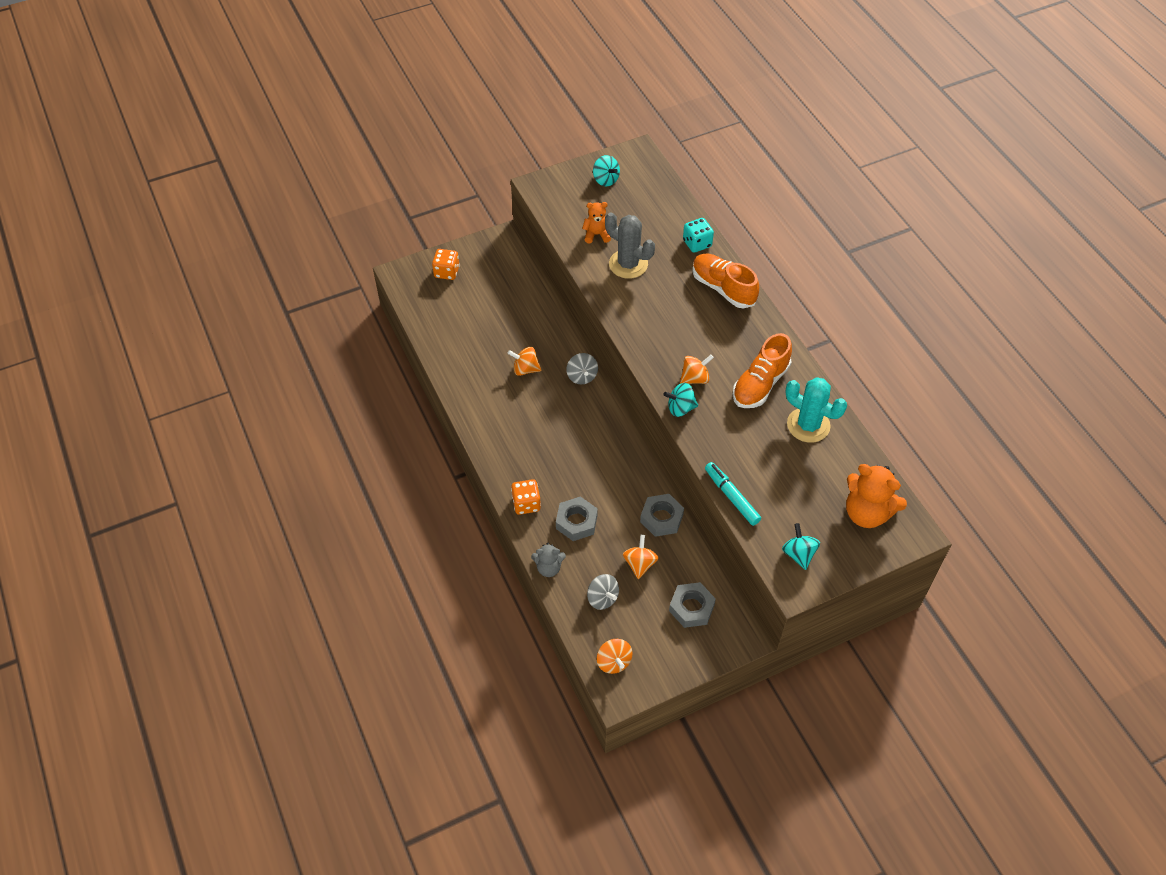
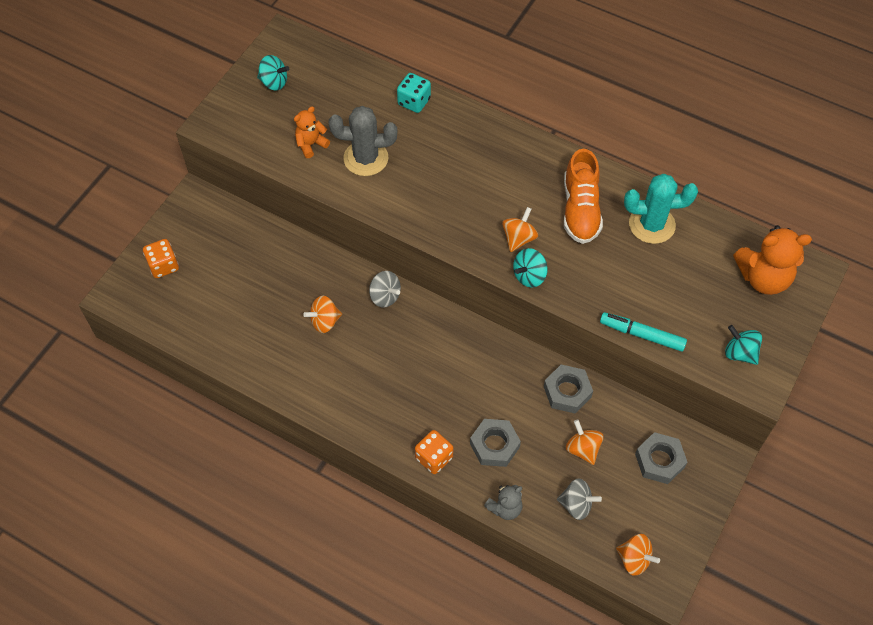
camera: 35 degrees left, 5 degrees up
(723, 288) = (473, 134): orange shoe -> none

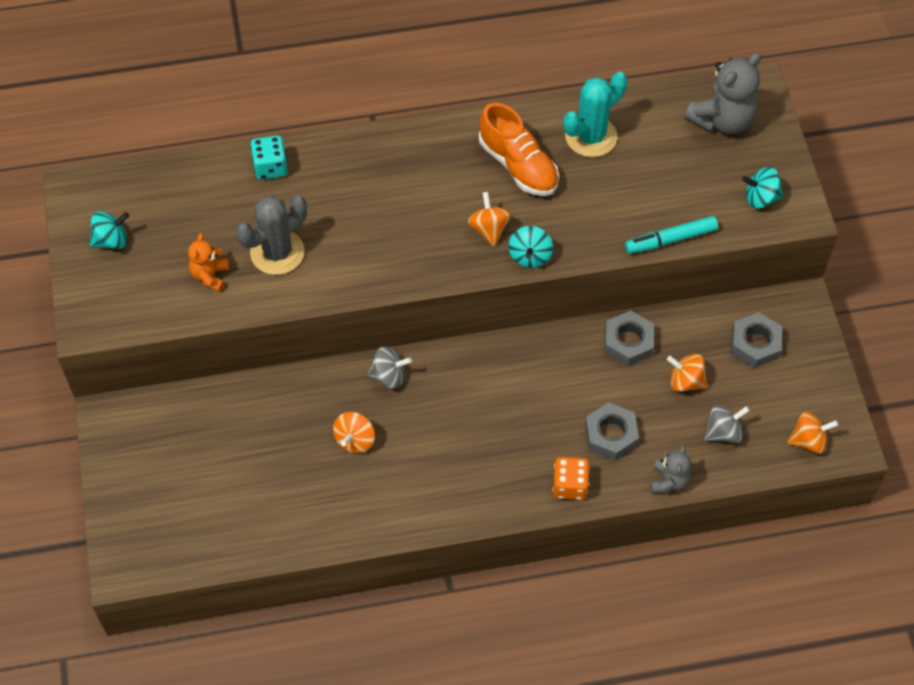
camera: 40 degrees left, 0 degrees up
(163, 266) = (143, 504): orange dice -> none
(763, 278) = (722, 120): orange teddy bear -> grey teddy bear

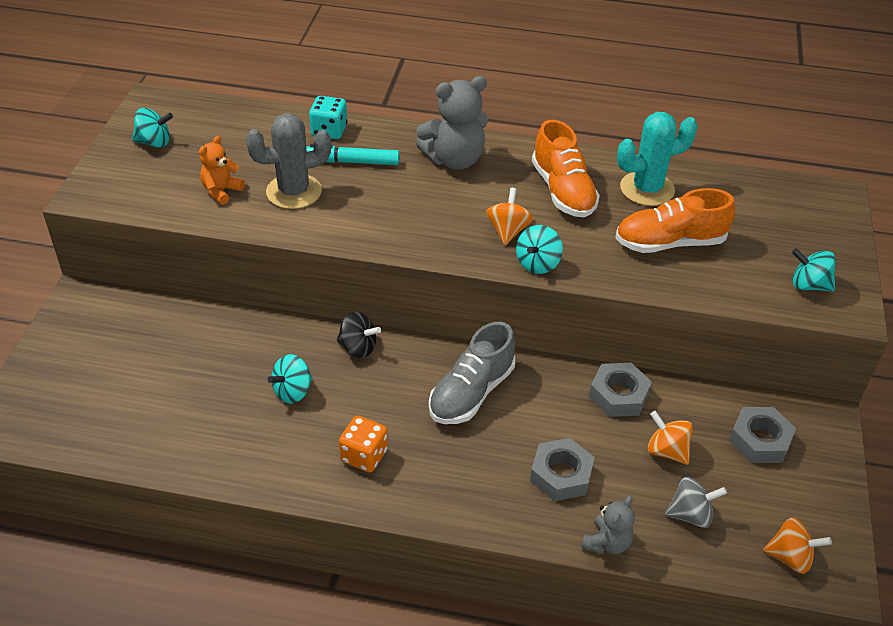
camera: 20 degrees right, 15 degrees down
(355, 440) = (292, 391): orange spinning top -> turquoise spinning top
(389, 376) = (358, 348): grey spinning top -> black spinning top
(506, 385) = (471, 393): none -> grey shoe
(570, 485) = (492, 509): orange dice -> orange dice (364, 456)
(632, 192) = (669, 243): none -> orange shoe
(670, 239) = (694, 292): turquoise marker -> turquoise marker (352, 162)
(722, 120) = (790, 211): grey teddy bear -> grey teddy bear (454, 159)

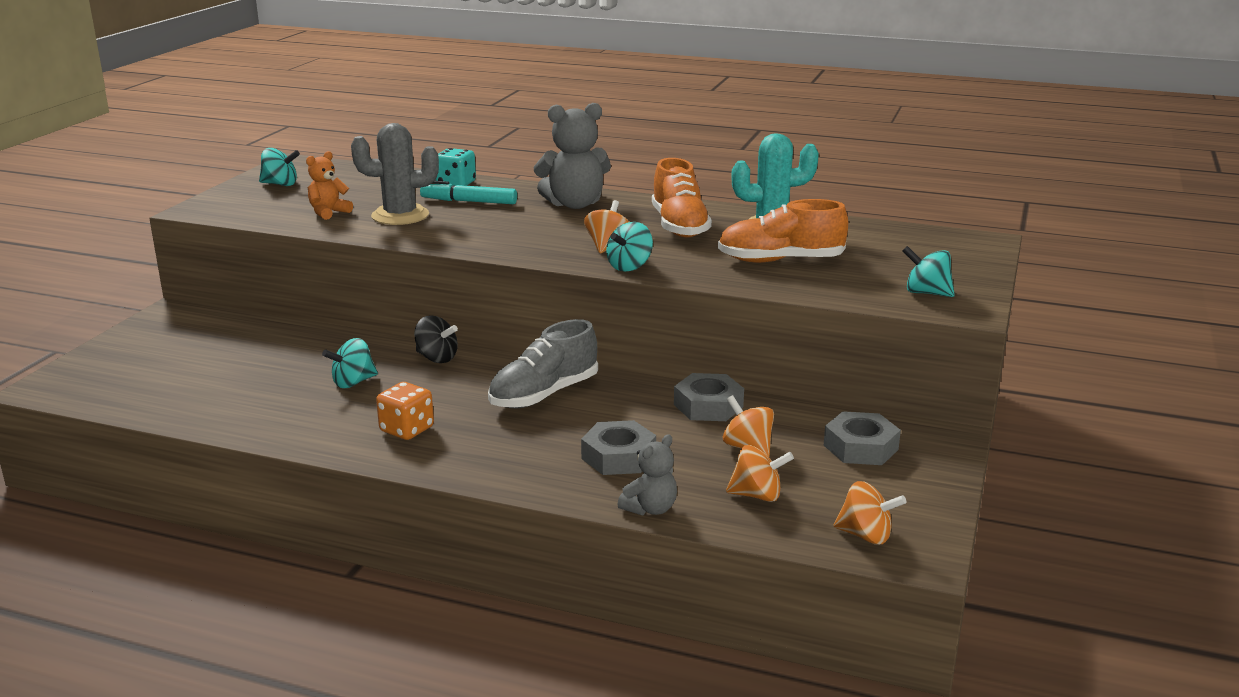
camera: 10 degrees right, 20 degrees down
(690, 514) = (757, 495): grey spinning top -> orange spinning top

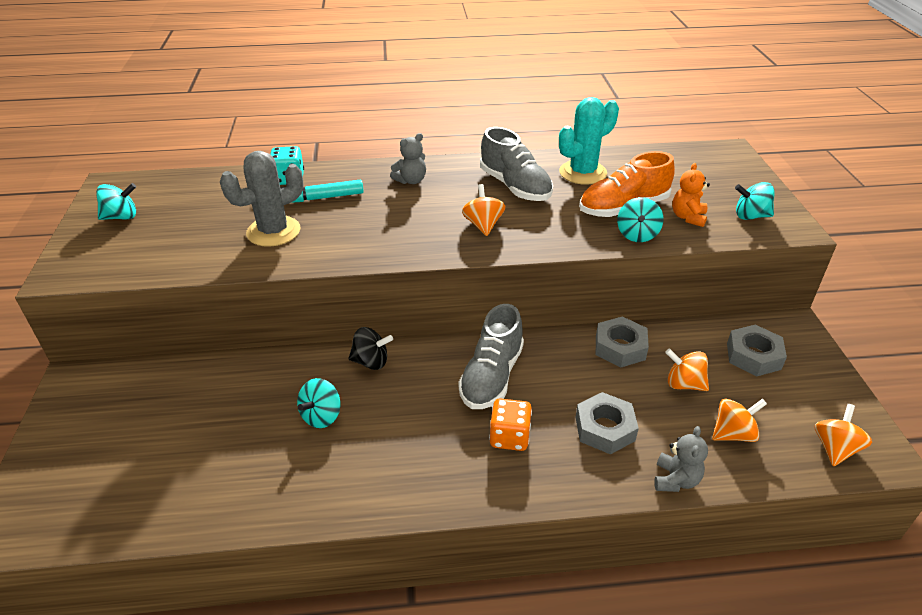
camera: 25 degrees left, 15 degrees up
(328, 212) = (202, 244): orange teddy bear -> orange teddy bear (688, 217)
(407, 429) = (414, 459): orange dice -> orange dice (509, 437)
(574, 204) = (411, 180): grey teddy bear -> grey teddy bear, size x0.56
(629, 266) = (522, 245): turquoise spinning top -> turquoise spinning top (637, 235)
(679, 226) = (515, 187): orange shoe -> grey shoe
(866, 535) = (835, 448): orange spinning top -> orange spinning top turned 60 degrees counterclockwise

